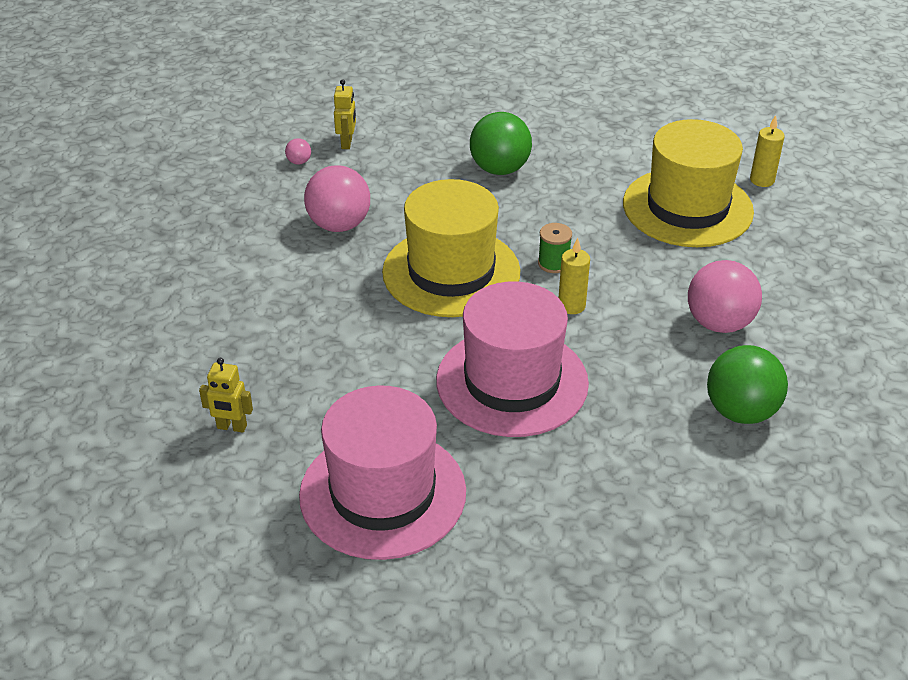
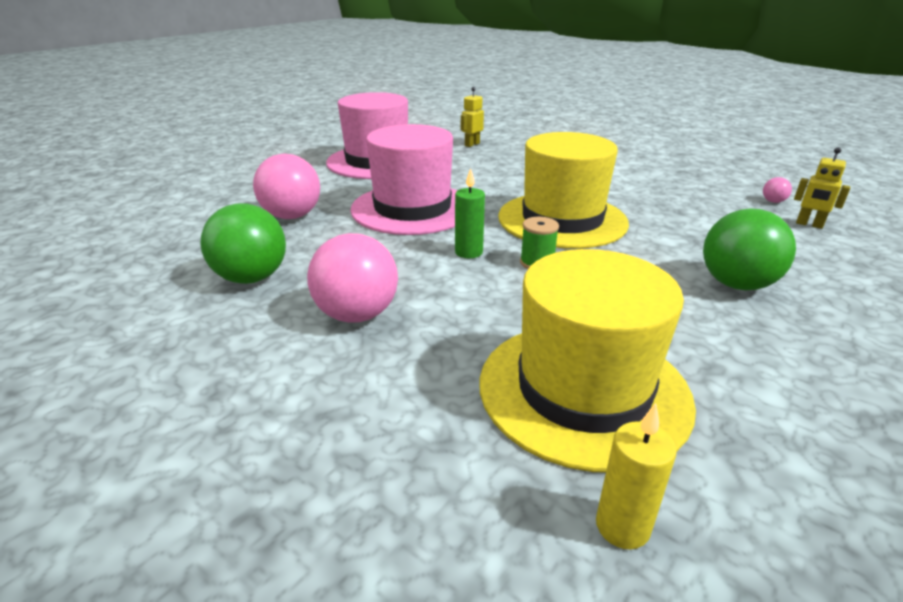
camera: 120 degrees right, 10 degrees down
(339, 225) = (660, 197): pink ball -> pink ball (292, 216)
(571, 305) = (468, 252): yellow candle -> green candle

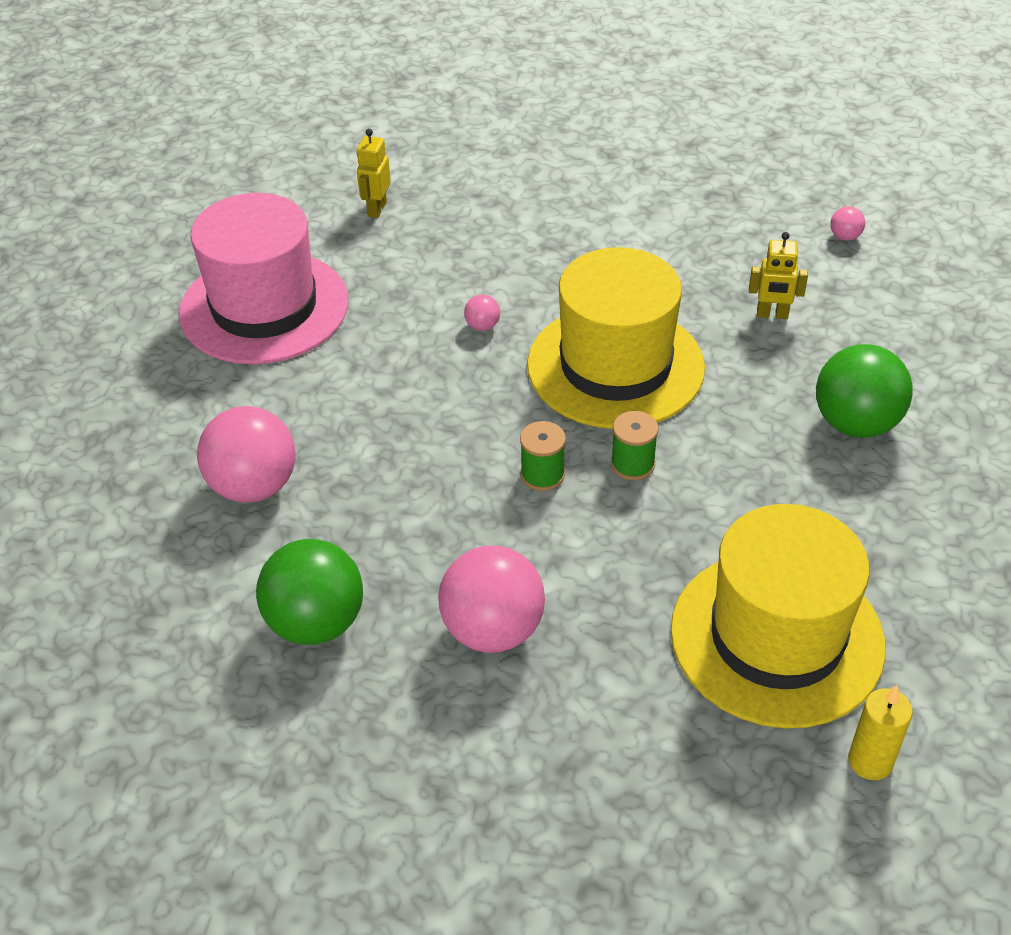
camera: 25 degrees left, 15 degrees up
(412, 208) = (408, 409): pink hat -> none
(468, 252) = (542, 474): green candle -> green spool
(490, 189) = (482, 326): none -> pink ball
(809, 224) = (897, 276): yellow robot -> yellow robot (772, 315)

